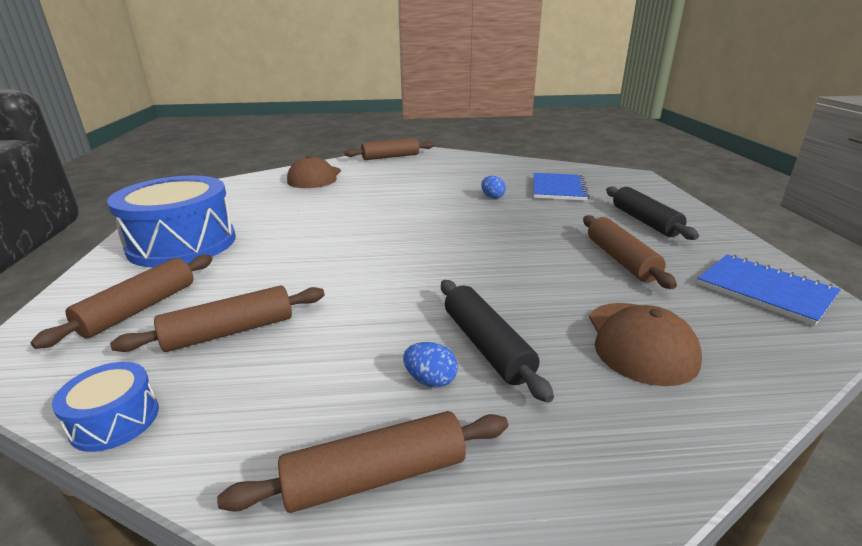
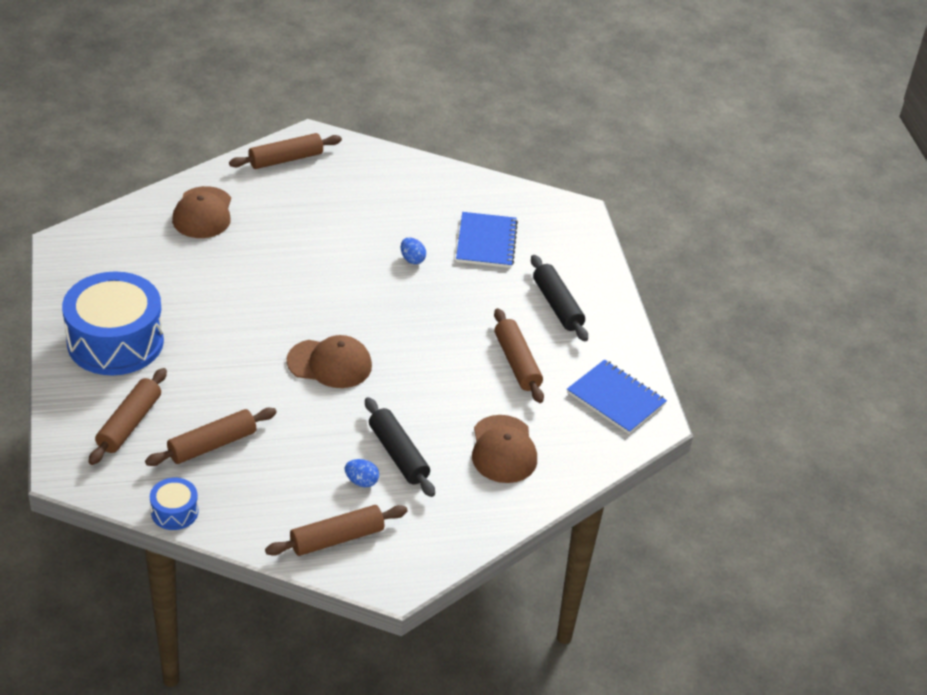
camera: 10 degrees left, 15 degrees up
(404, 260) = (330, 364): none -> brown cap

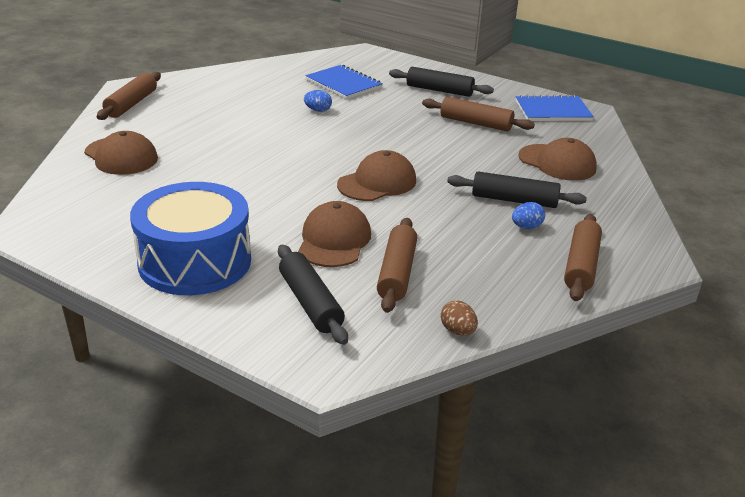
camera: 45 degrees left, 10 degrees down
(129, 424) = (310, 303): brown rolling pin -> black rolling pin
(174, 512) = (457, 331): blue drum -> brown egg
(218, 389) = (334, 240): none -> brown cap

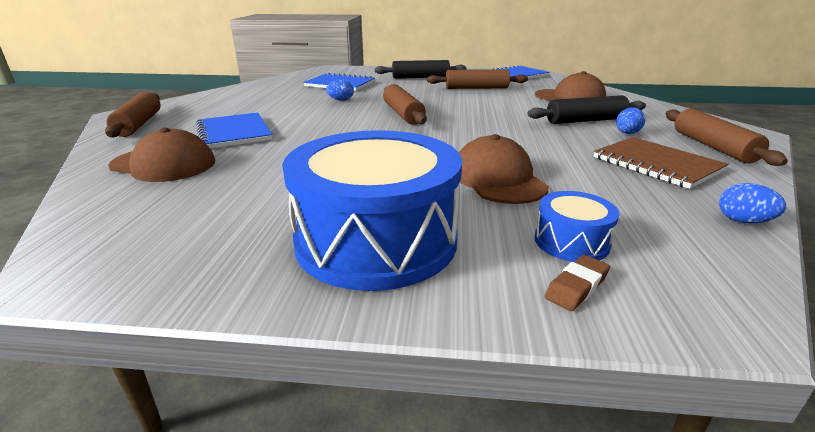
camera: 25 degrees left, 5 degrees down
(192, 133) = (233, 133): none -> blue notebook
(270, 328) = (576, 287): none -> brown eraser
(310, 303) = (571, 242): black rolling pin -> blue drum
(377, 183) = (464, 132): brown cap -> none
(396, 273) = (599, 189): brown rolling pin -> brown rolling pin (403, 114)
(457, 331) = (743, 221): brown egg -> blue egg
(488, 266) = (656, 164): none -> brown notebook

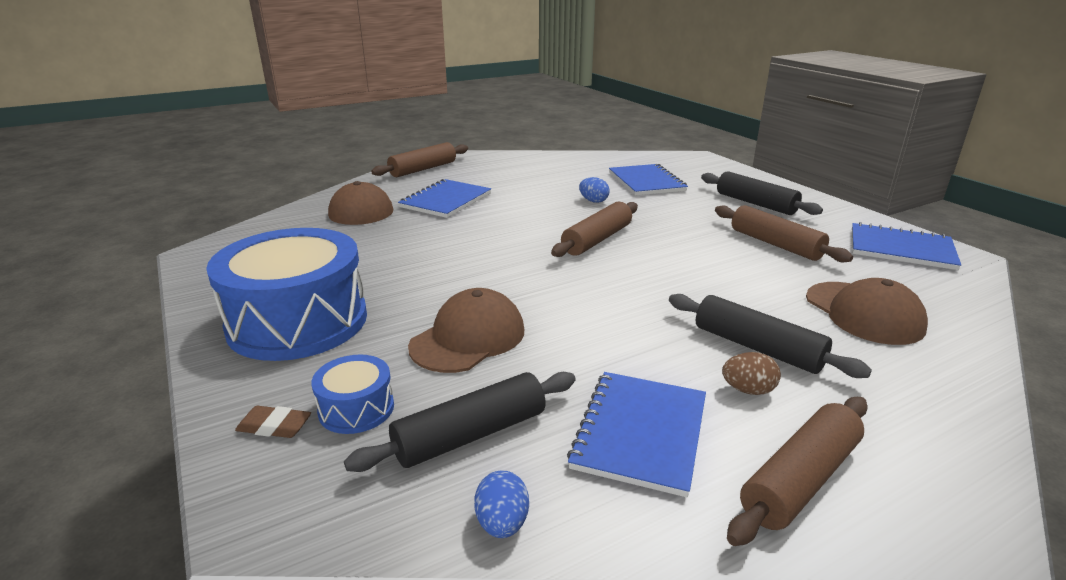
camera: 55 degrees right, 0 degrees up
(627, 133) = (748, 390): blue egg -> brown egg
(635, 208) = (470, 434): none -> black rolling pin
(656, 164) = (640, 432): brown notebook -> blue notebook

